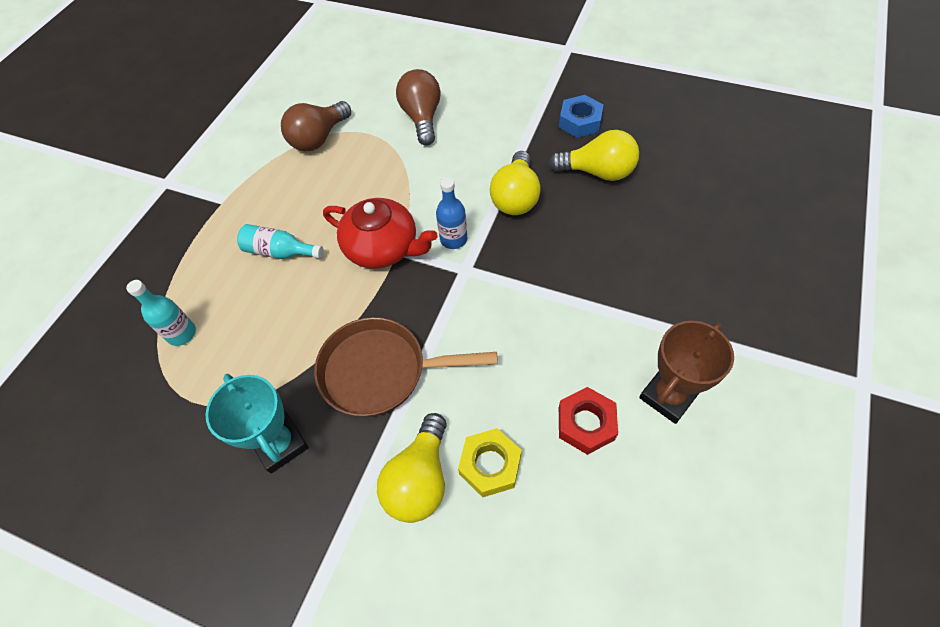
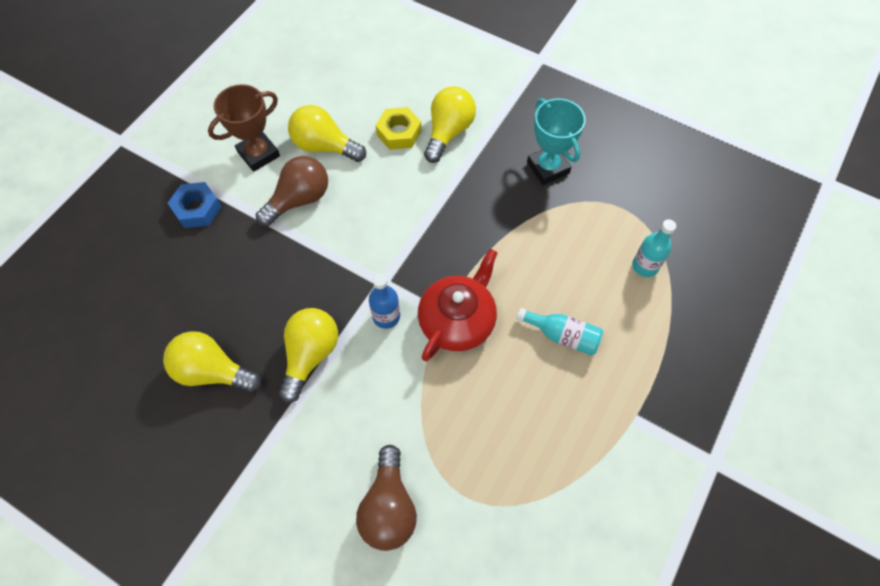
camera: 175 degrees left, 5 degrees up
(319, 138) = (526, 498): brown light bulb -> brown light bulb (299, 200)
(380, 371) = (469, 206): brown pan -> none
(383, 248) = (457, 320): red teapot -> red teapot turned 90 degrees clockwise
(580, 122) = (197, 453): blue nut -> blue nut (197, 209)
(586, 423) = (324, 146): red nut -> yellow light bulb

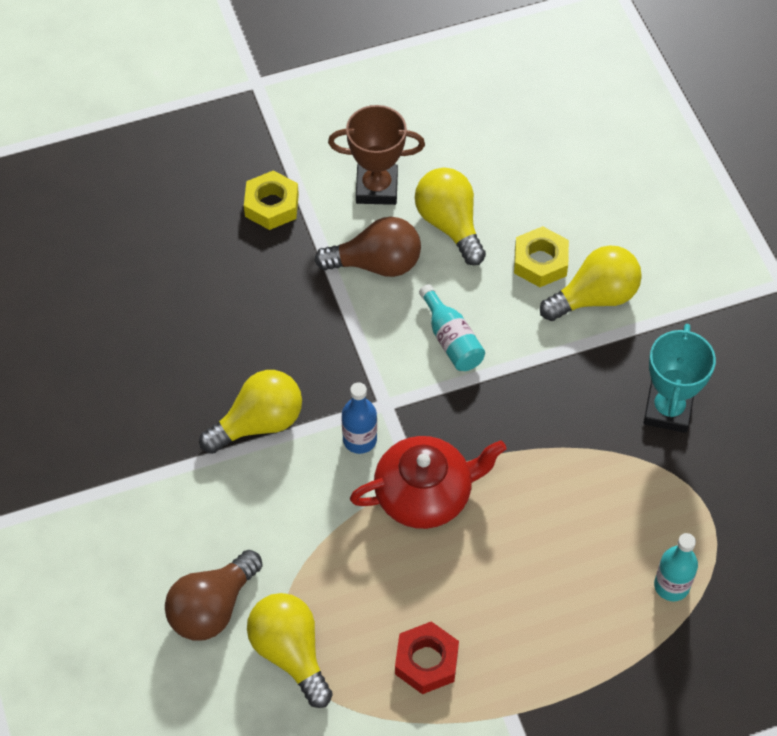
camera: 40 degrees right, 5 degrees down
(197, 209) = (272, 205): blue nut -> yellow nut
(212, 371) = (162, 373): yellow light bulb -> yellow light bulb (290, 653)
(555, 427) = (426, 661): none -> red nut
(562, 335) = (515, 586): turquoise bottle -> turquoise bottle (451, 339)

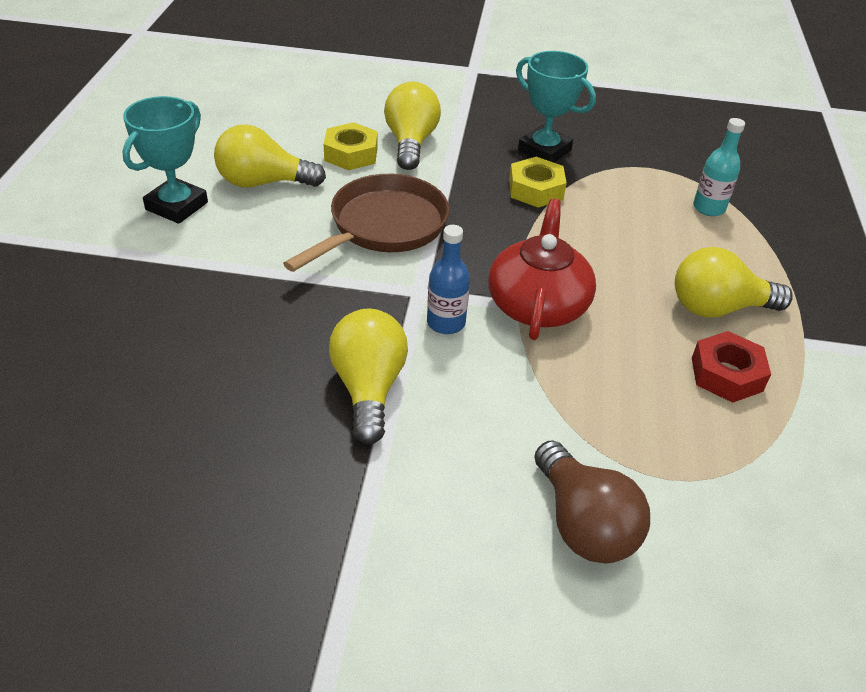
camera: 65 degrees left, 15 degrees down
(272, 205) = (115, 276): yellow nut -> yellow nut (535, 189)
(290, 653) = (675, 475): yellow light bulb -> yellow light bulb (718, 308)
(376, 188) = (177, 206): brown trophy -> turquoise trophy
(376, 264) = (258, 237): brown light bulb -> none
(451, 339) = (383, 226): turquoise bottle -> brown pan

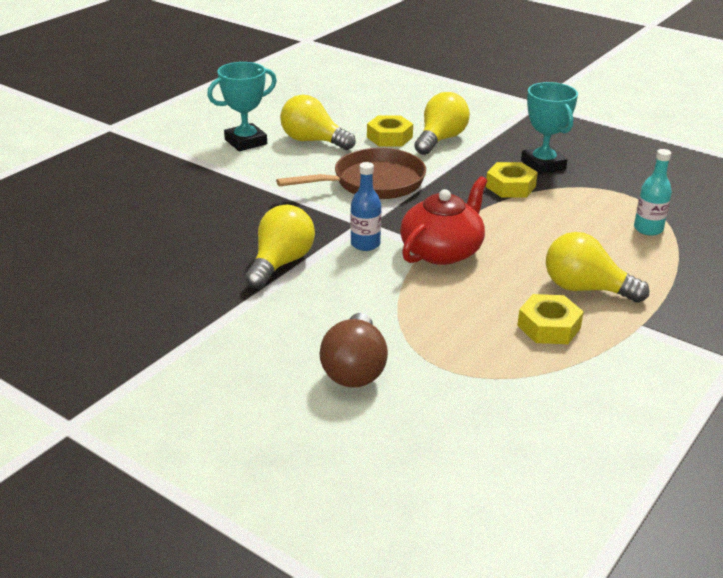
camera: 30 degrees right, 10 degrees down
(726, 374) = (548, 327): red nut -> yellow nut

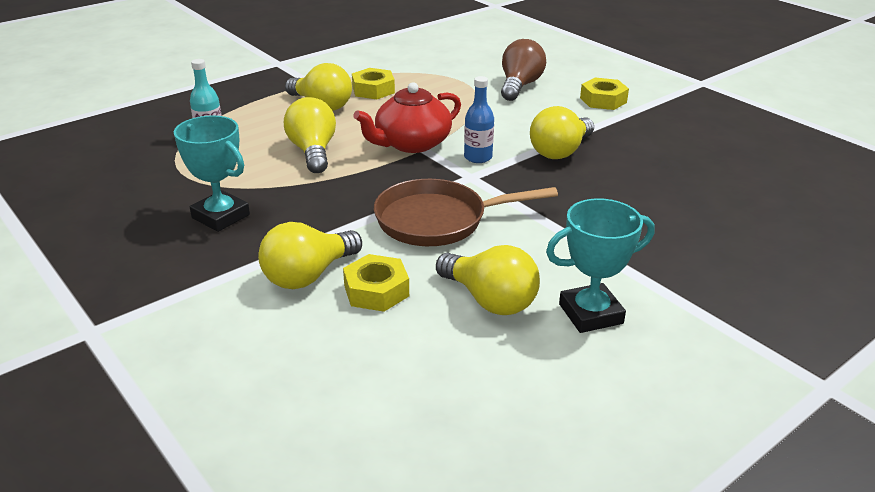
camera: 165 degrees left, 0 degrees up
(510, 186) = (288, 194): yellow nut -> yellow nut (603, 100)
(531, 228) = (313, 152): none -> yellow light bulb
(543, 165) = (221, 216): turquoise trophy -> turquoise trophy turned 45 degrees counterclockwise

